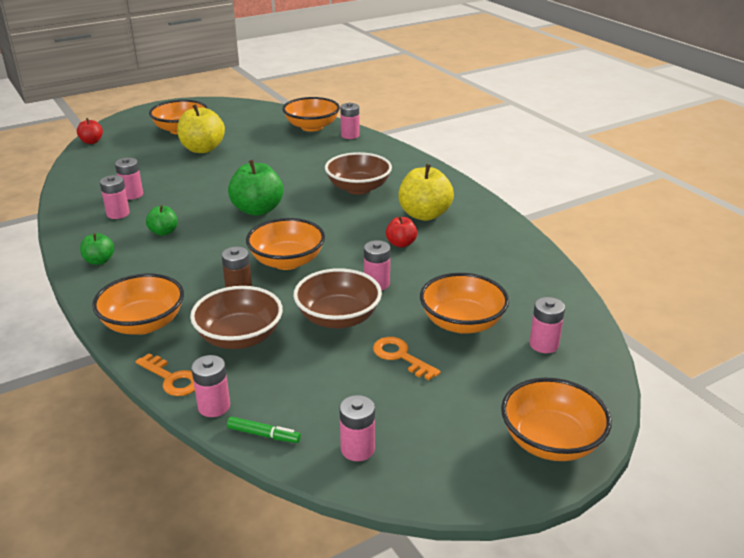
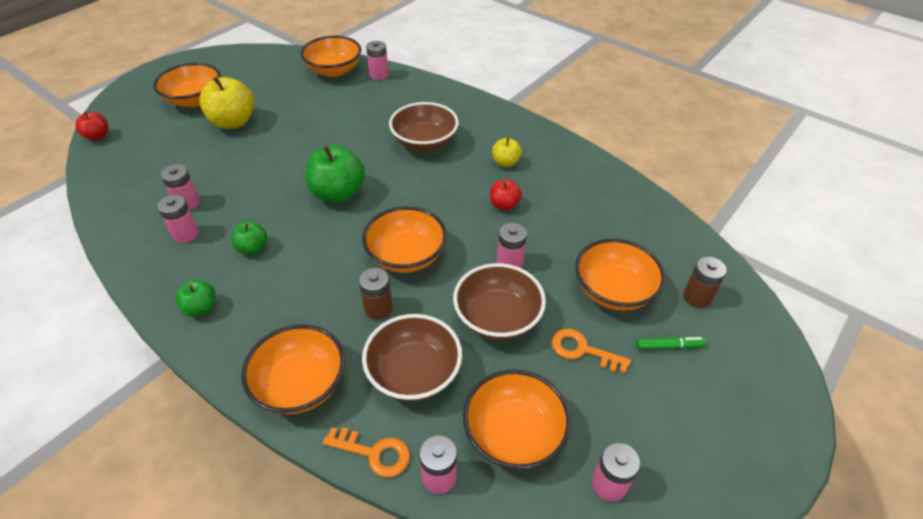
camera: 20 degrees left, 15 degrees up
(264, 435) = (510, 498): green marker -> green marker (669, 346)
(424, 215) = (505, 162): yellow apple -> yellow apple, size x0.54
(544, 344) = (697, 297): pink battery -> brown battery
(551, 441) = (766, 413): orange bowl -> orange bowl (514, 434)

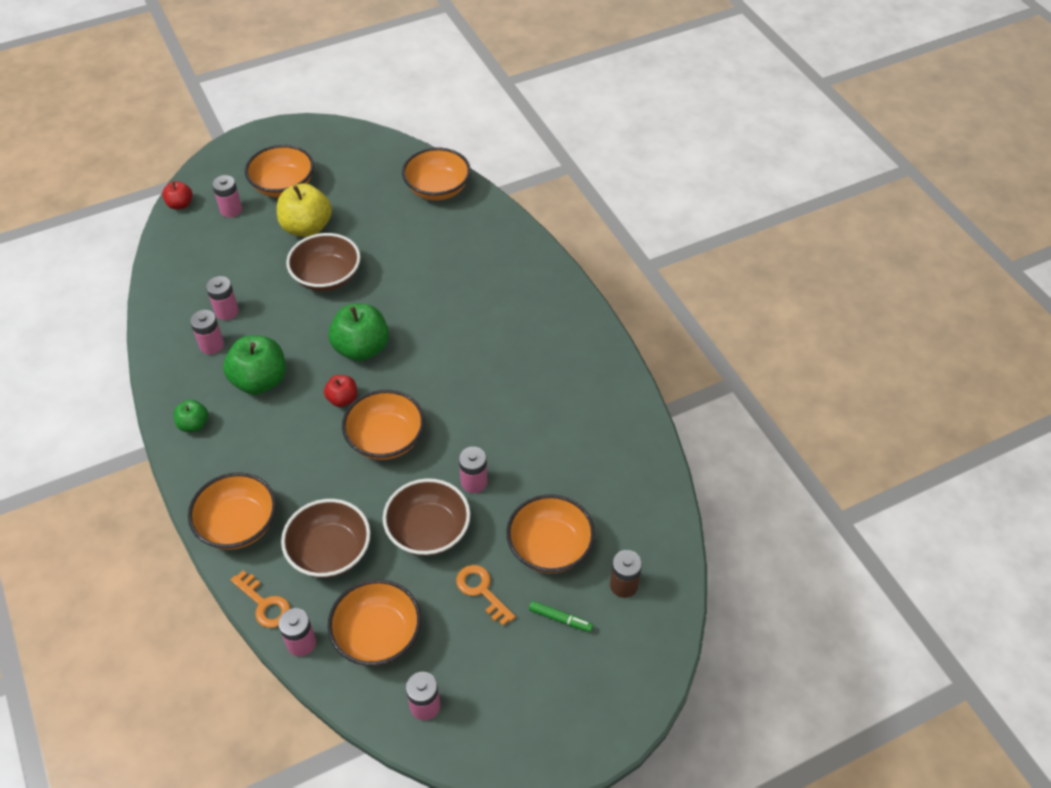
camera: 25 degrees right, 5 degrees up
(253, 248) = (260, 381): green apple -> green apple, size x1.85
(378, 308) = (333, 482): brown battery -> none
(379, 75) = (481, 210): pink battery -> pink battery (231, 210)
(424, 142) = (477, 316): brown bowl -> brown bowl (327, 277)
(504, 205) = (509, 418): red apple -> red apple (342, 399)
(505, 162) = (542, 370): yellow apple -> none

